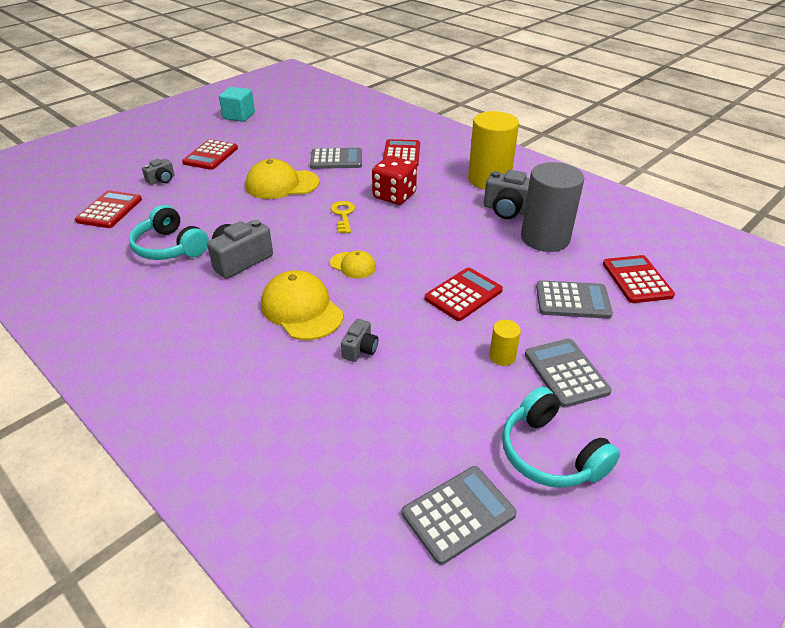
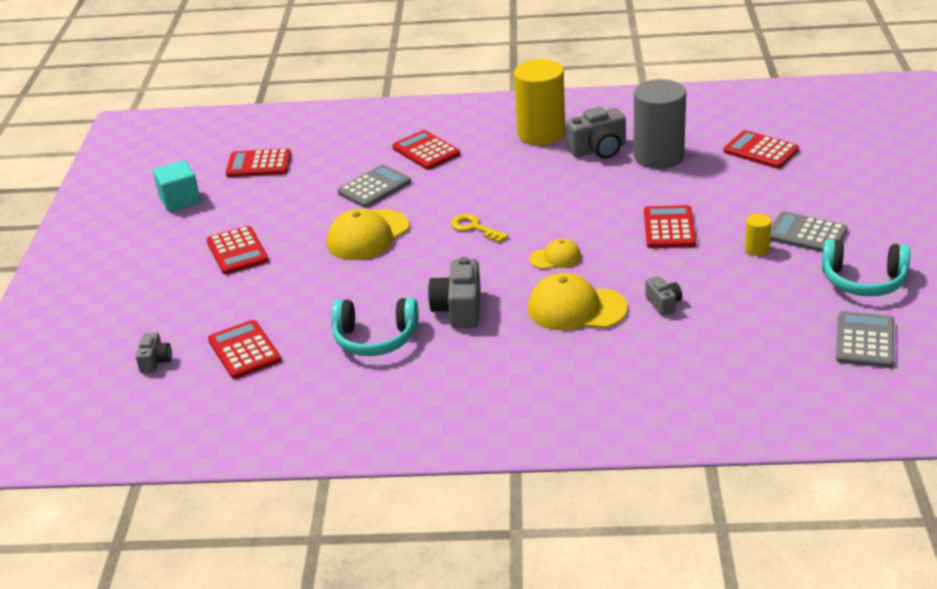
camera: 40 degrees left, 5 degrees down
(161, 180) = (236, 298): grey camera -> grey camera (155, 361)
(306, 117) = (259, 164): none -> red calculator
(394, 196) = (488, 189): red dice -> none
(572, 300) = (743, 188): grey calculator -> none

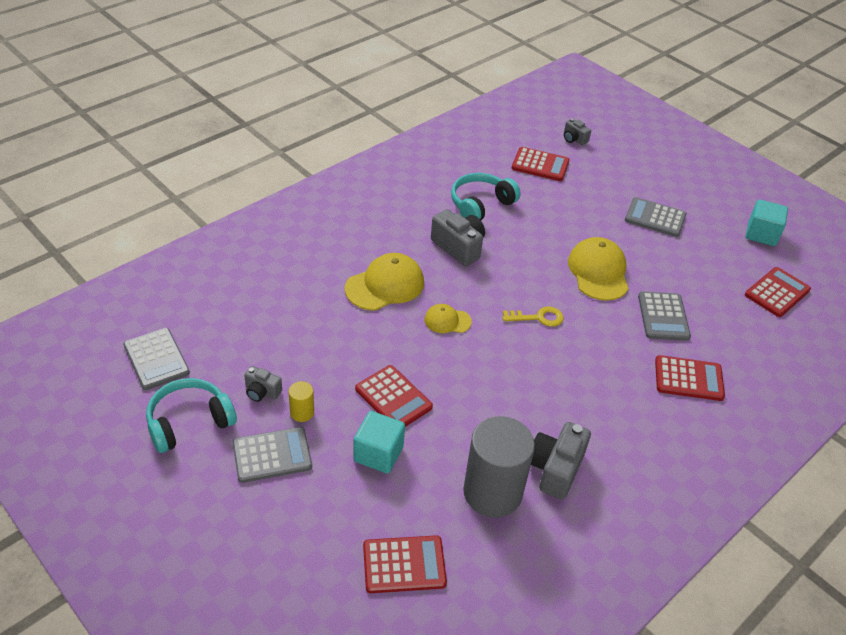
camera: 130 degrees right, 10 degrees up
(237, 251) = (655, 218): red calculator -> grey calculator
(541, 134) = (631, 462): yellow cylinder -> none
(555, 258) = (447, 321): yellow cap -> yellow cap turned 60 degrees clockwise
(663, 304) = (329, 319): grey camera -> grey camera (262, 391)
(719, 203) = (378, 454): none -> turquoise cube

